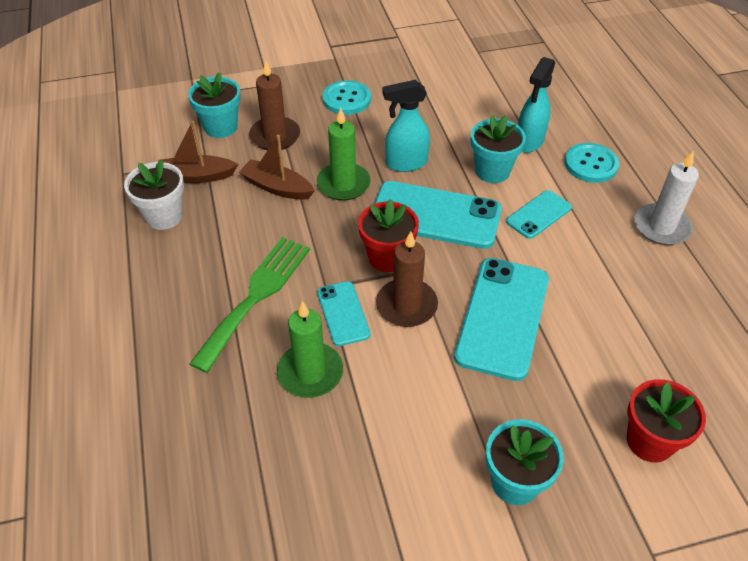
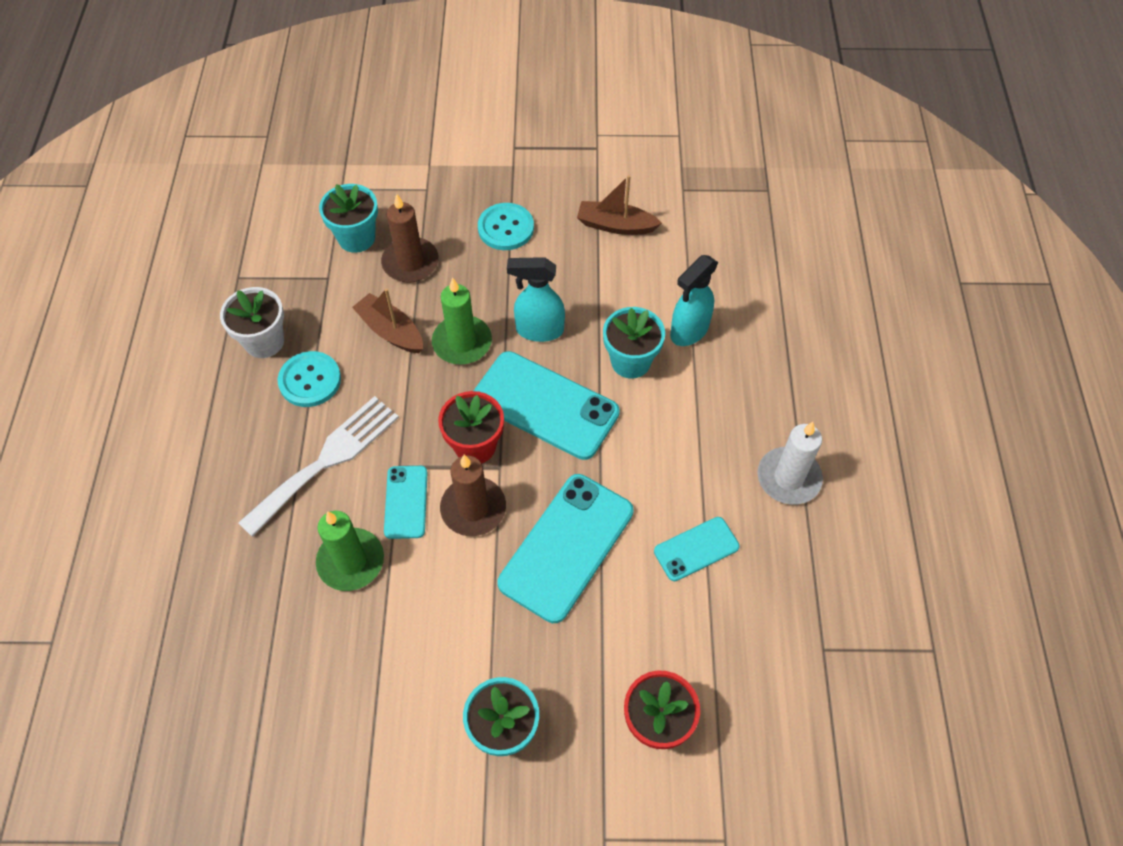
camera: 15 degrees right, 10 degrees up
(196, 176) = (312, 298): brown boat -> brown boat (615, 225)
(256, 296) = (326, 460): green fork -> white fork
(539, 215) = (658, 430): turquoise phone -> turquoise phone (696, 549)
(591, 164) = (746, 377): turquoise button -> turquoise button (310, 380)

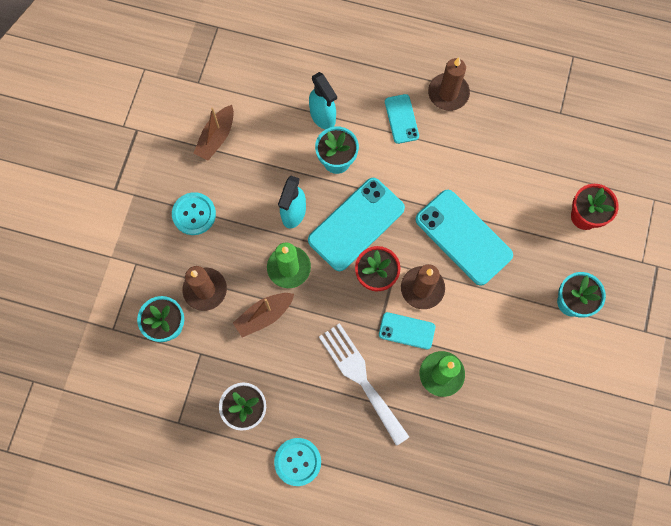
camera: 75 degrees left, 15 degrees up
(310, 380) = (291, 380): turquoise button -> turquoise button (297, 462)
(696, 549) = (483, 161): turquoise phone -> turquoise phone (401, 119)
(788, 478) = (448, 93): white candle -> brown candle

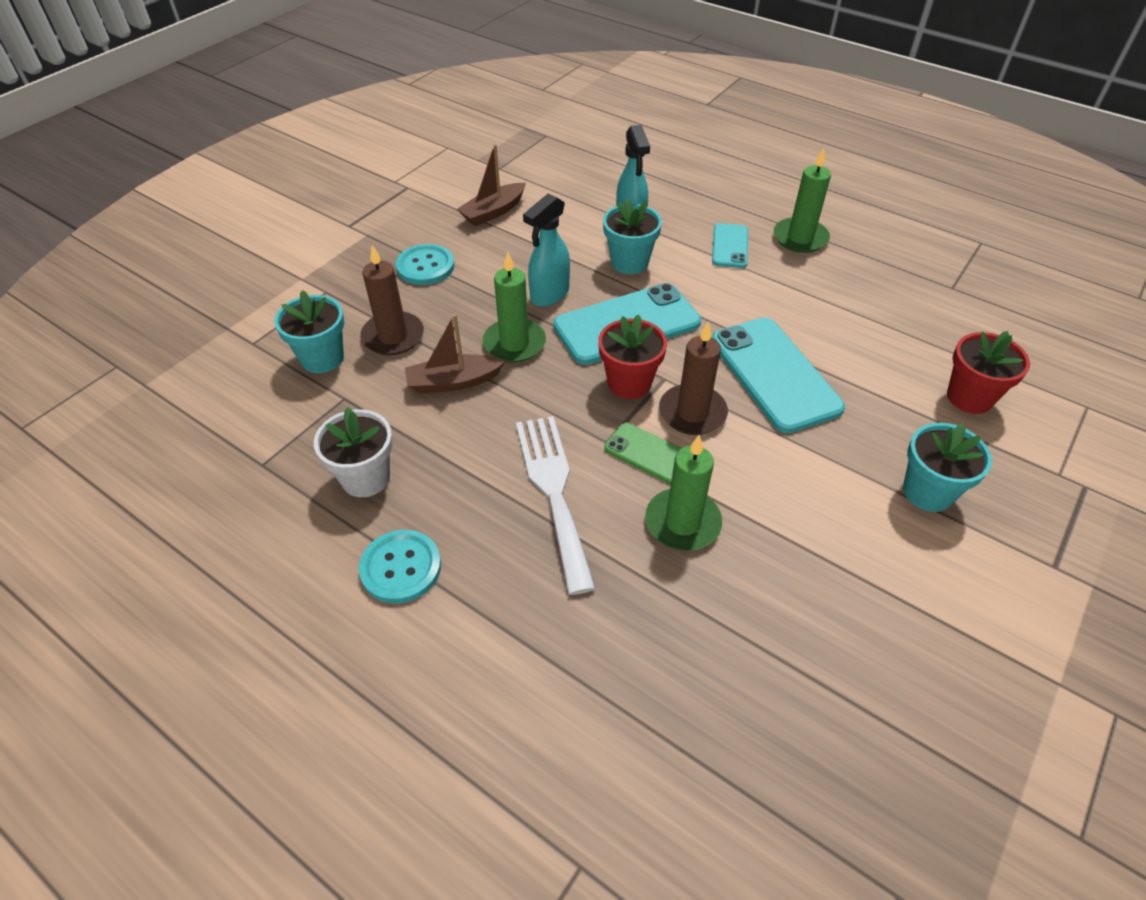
camera: 20 degrees right, 25 degrees down
(406, 331) = (649, 454): turquoise phone -> green phone
(448, 93) = (800, 238): brown candle -> green candle

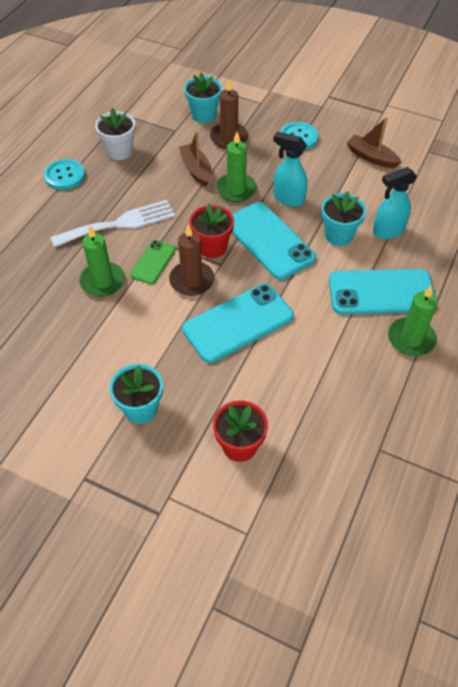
camera: 80 degrees right, 5 degrees up
(730, 246) = (381, 292): turquoise phone -> turquoise phone, size x1.87

